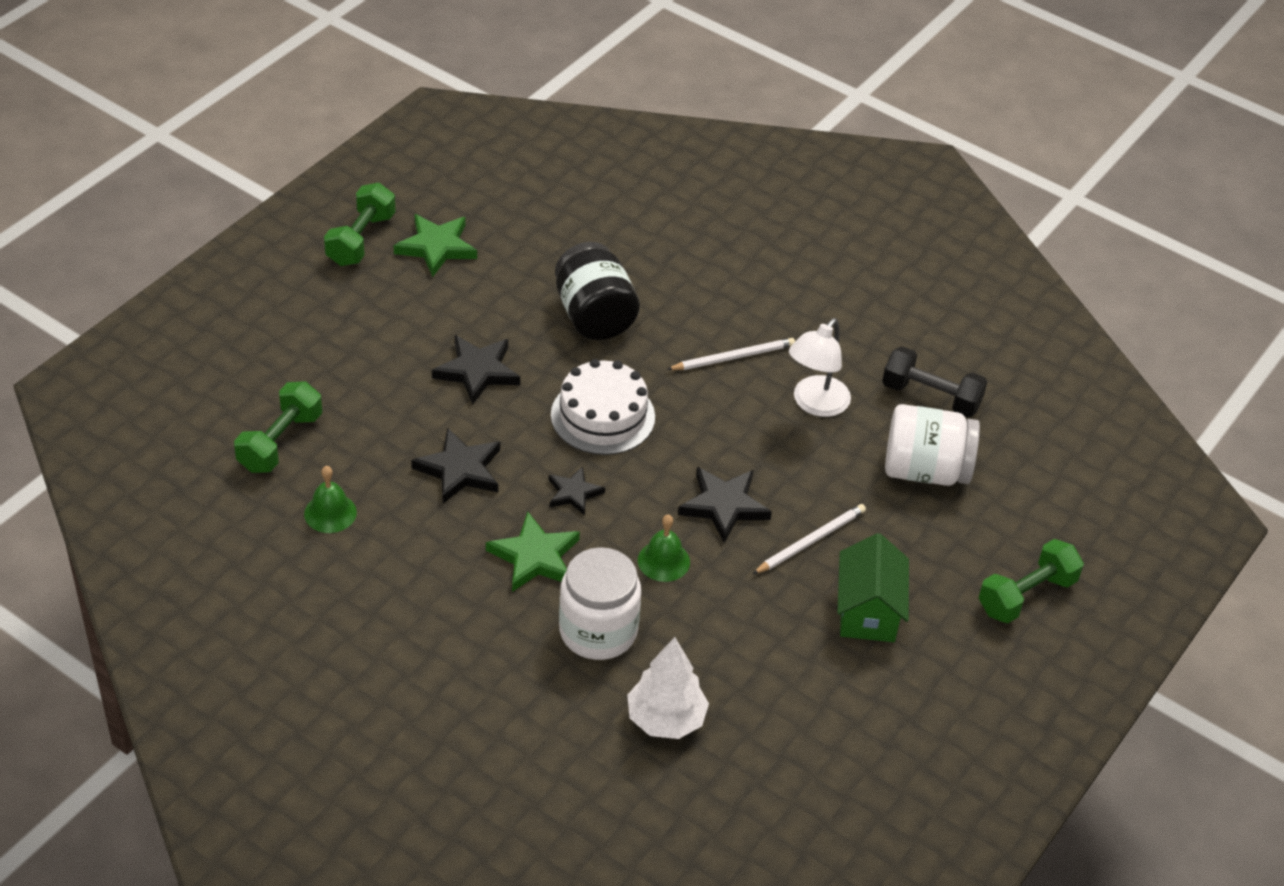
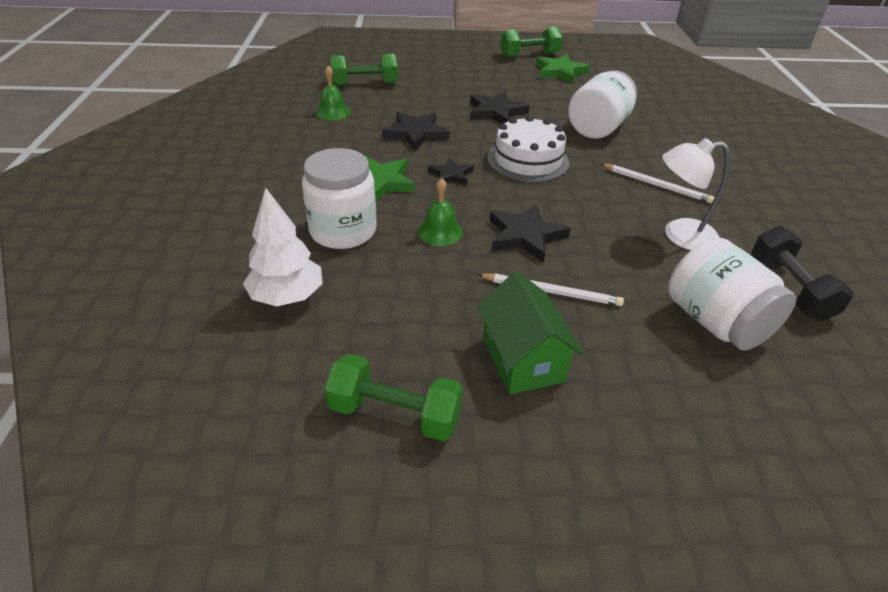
camera: 55 degrees right, 5 degrees down
(594, 316) = (598, 128): black jar -> white jar
(867, 611) = (522, 359): green house -> green house turned 75 degrees counterclockwise
(1026, 595) = (687, 471): green dumbbell -> green dumbbell (395, 414)

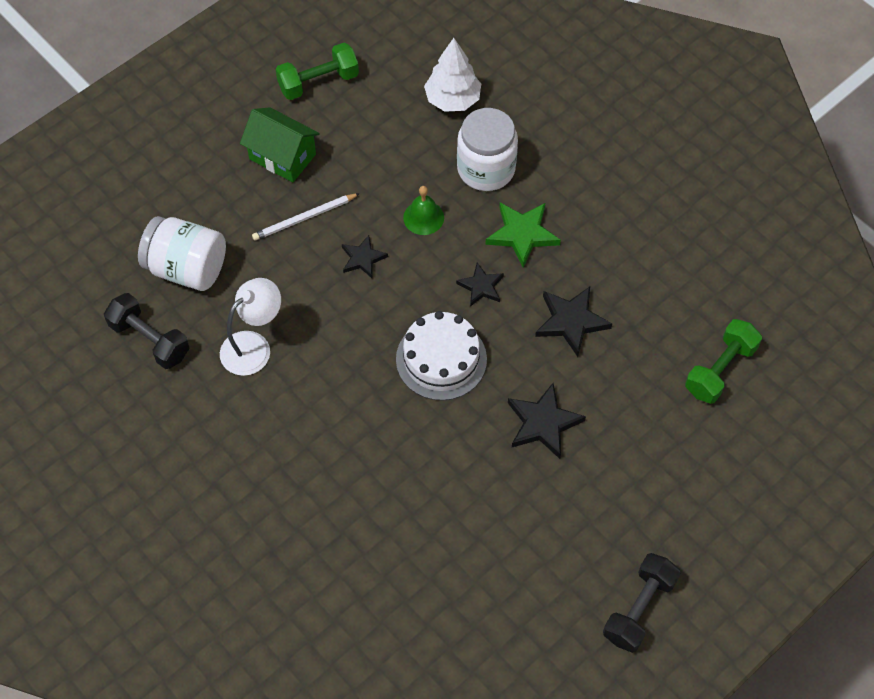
camera: 140 degrees right, 20 degrees up
(333, 112) = (679, 295): green bell -> none
(525, 236) = (363, 258): black star -> black star, size x0.64
(529, 55) = (639, 609): green dumbbell -> black dumbbell
(560, 72) = (563, 587): green star -> none
(598, 128) = (424, 474): white jar -> none
(656, 185) = (309, 407): white pencil -> none

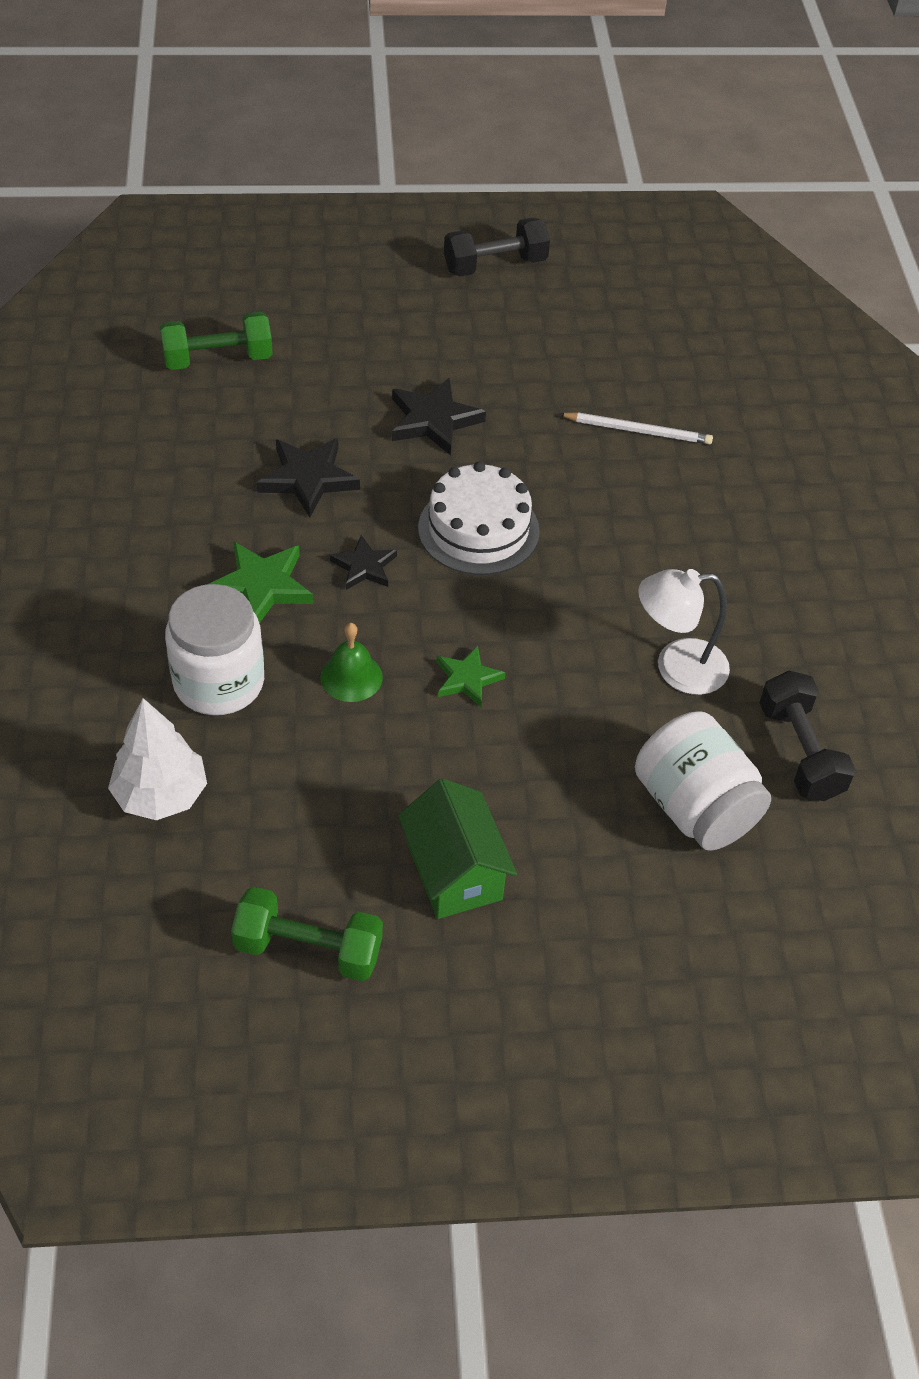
camera: 145 degrees left, 10 degrees down
(304, 218) = (496, 771): white pencil -> white pencil (638, 431)
(363, 258) = (467, 679): black star -> green star

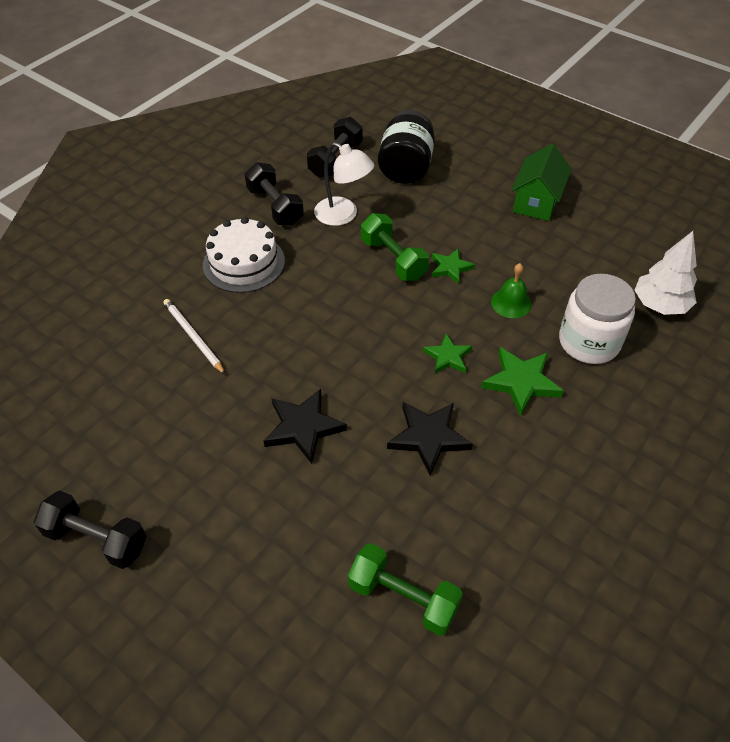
camera: 135 degrees left, 0 degrees up
(308, 949) = (627, 211): green dumbbell -> green dumbbell (393, 259)
(364, 566) = (448, 356): black star -> green star
(478, 529) = (358, 337): white cake -> white cake (244, 263)
(695, 807) = (406, 167): white jar -> black jar
(770, 624) = (275, 207): none -> black dumbbell

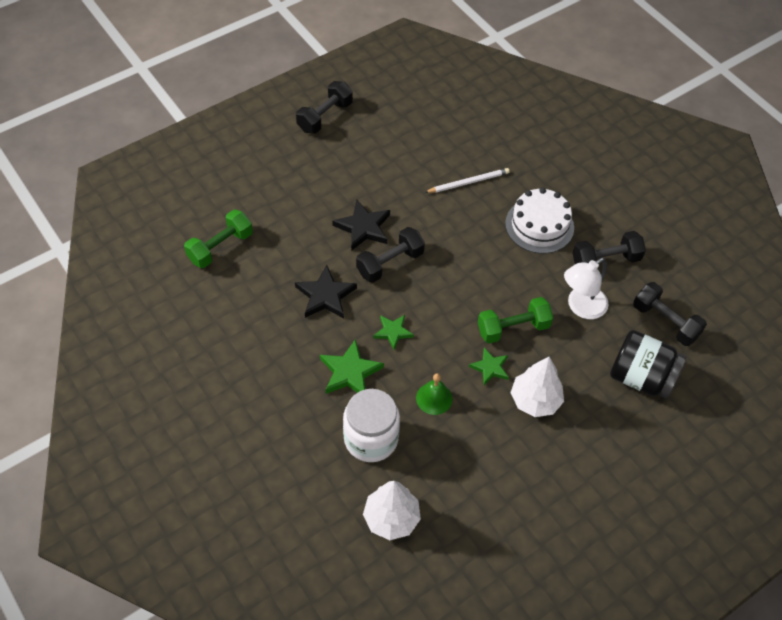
camera: 105 degrees right, 5 degrees up
(350, 384) = (390, 263): none -> black dumbbell
(469, 230) = (535, 400): none -> white tree
(537, 202) = (561, 475): green house -> none

